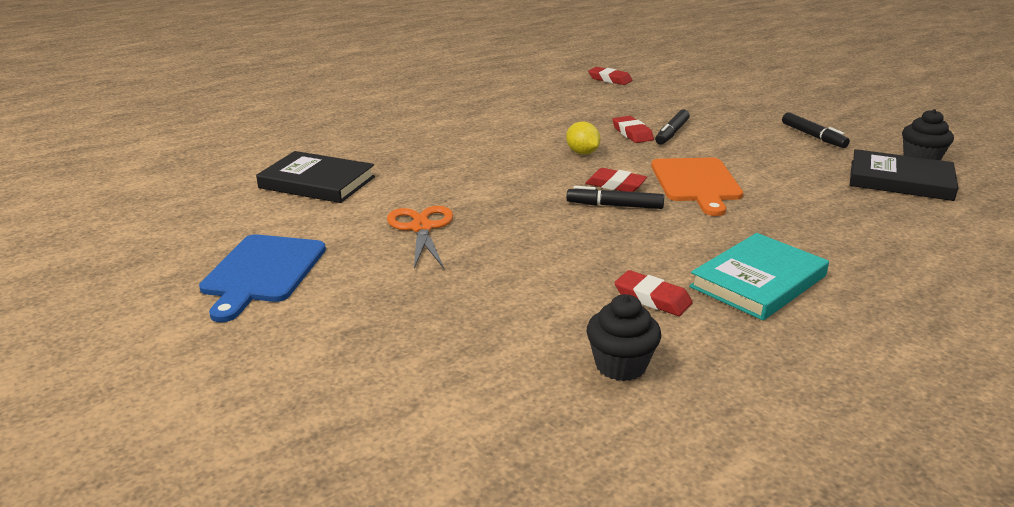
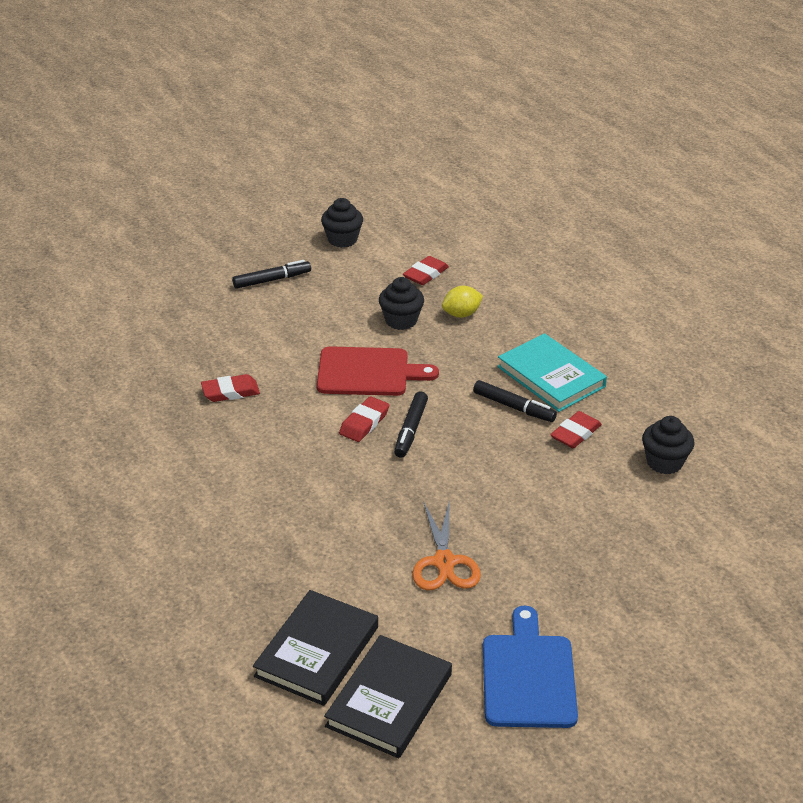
camera: 85 degrees left, 10 degrees up
(262, 272) = (528, 676): blue cutting board -> blue cutting board turned 105 degrees counterclockwise
(421, 228) = (444, 562): orange scissors -> orange scissors turned 90 degrees counterclockwise
(582, 153) = (277, 434): yellow lemon -> yellow lemon (461, 314)
(610, 79) = (36, 382): red eraser -> red eraser (425, 274)
(672, 133) = (238, 365): black marker -> black marker (514, 407)
(696, 183) = (368, 372): orange cutting board -> red cutting board
(799, 194) = (401, 320): none -> black cupcake
(900, 180) = (383, 262): black book -> black book (389, 700)

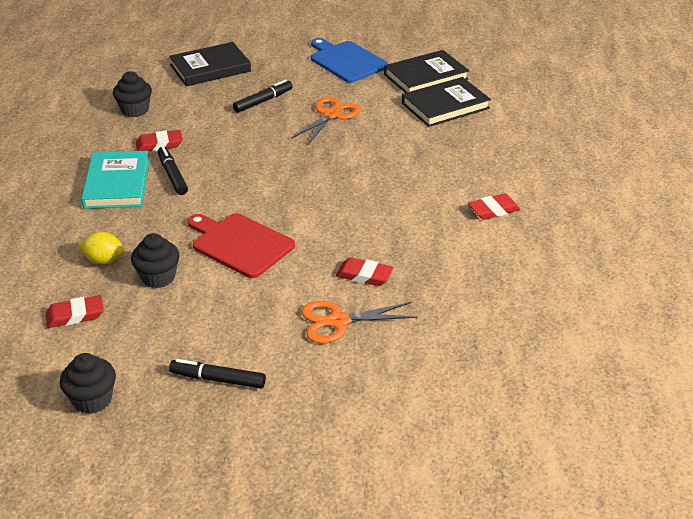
camera: 145 degrees left, 0 degrees up
(219, 348) = (338, 321): none -> orange scissors
(364, 423) = (287, 208): red eraser -> red eraser (494, 210)
(411, 430) = (261, 190): black marker -> black marker (263, 101)
(528, 676) = (346, 61): blue cutting board -> blue cutting board turned 105 degrees clockwise
(679, 568) = (210, 68): none -> black book

